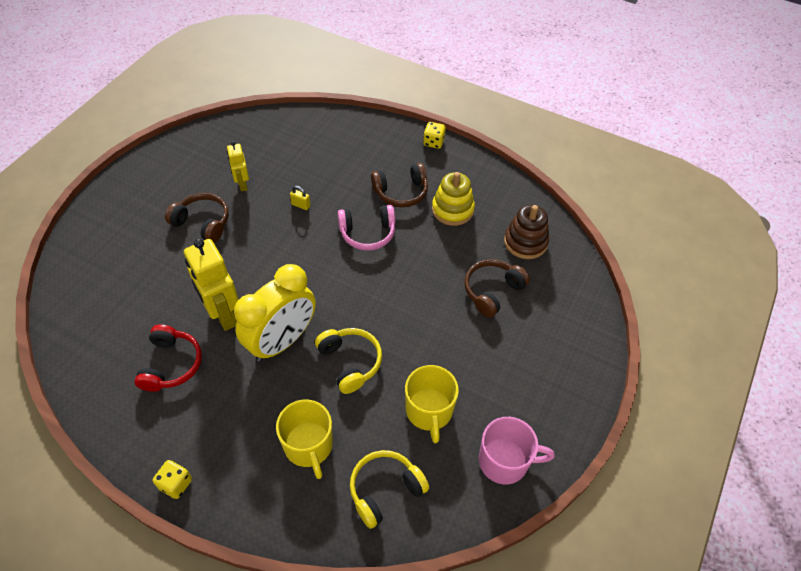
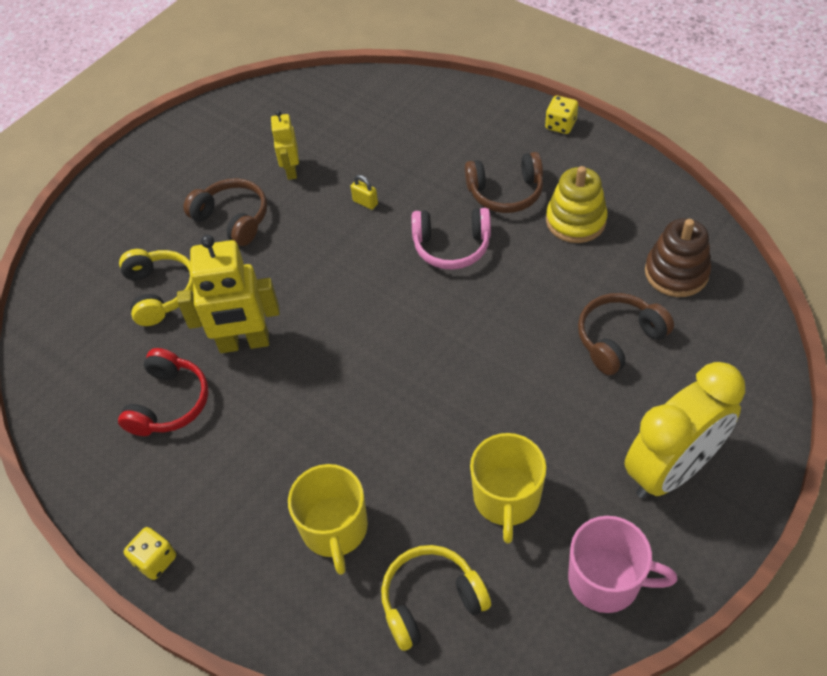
camera: 15 degrees right, 0 degrees up
(223, 315) = (244, 343): yellow robot -> yellow robot turned 75 degrees counterclockwise
(282, 341) = (317, 384): yellow clock -> yellow clock (671, 470)
(350, 362) = (405, 421): yellow headphones -> yellow headphones (160, 292)

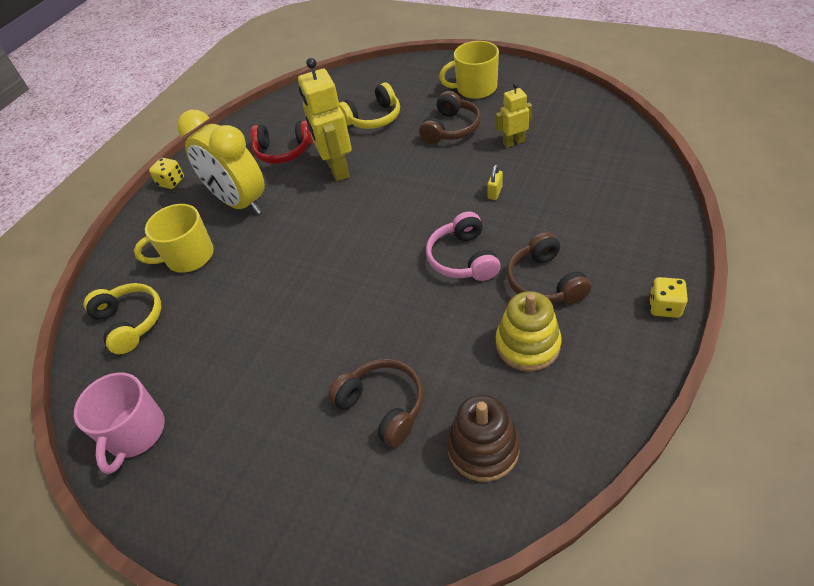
camera: 80 degrees right, 5 degrees down
(506, 498) = (210, 350): yellow mug -> yellow mug (475, 88)
(671, 470) = (238, 471): yellow clock -> yellow clock (239, 202)

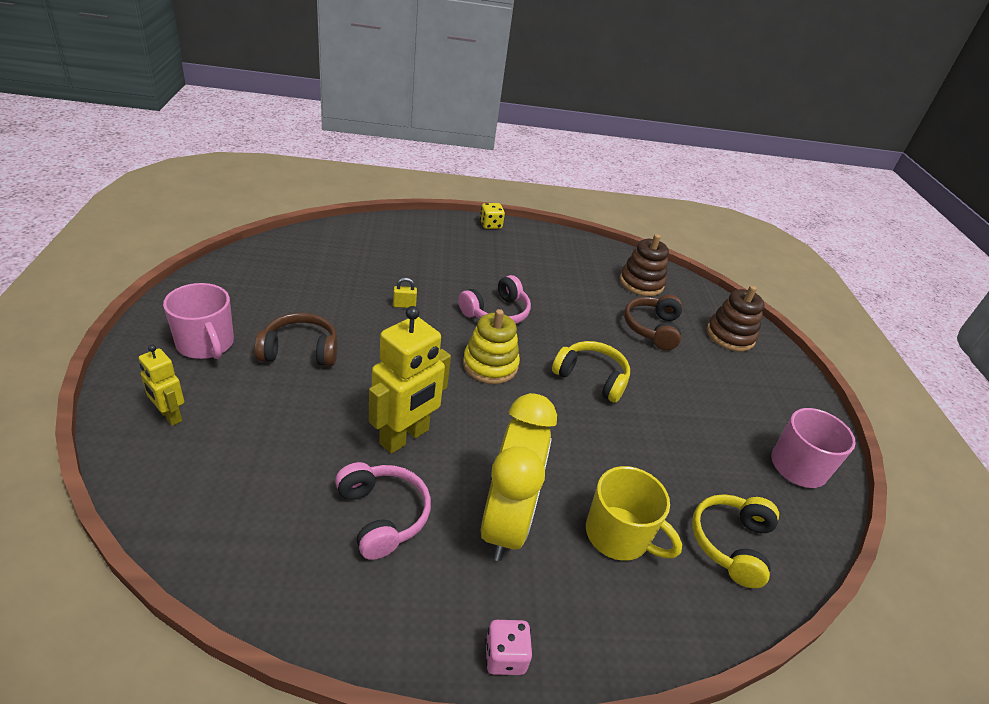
camera: 130 degrees left, 10 degrees down
(171, 182) = (505, 657): yellow dice -> pink dice
(283, 151) = (382, 515): red headphones -> pink headphones
(330, 507) = (730, 336): none -> brown stacking toy
(373, 118) = (283, 431): yellow headphones -> yellow headphones (591, 378)
(475, 88) = (206, 344): yellow mug -> pink mug
(513, 142) = (320, 302): yellow robot -> yellow robot (169, 416)
(527, 345) = (557, 273): yellow stacking toy -> yellow stacking toy (490, 365)
(545, 282) = (497, 270): brown headphones -> none

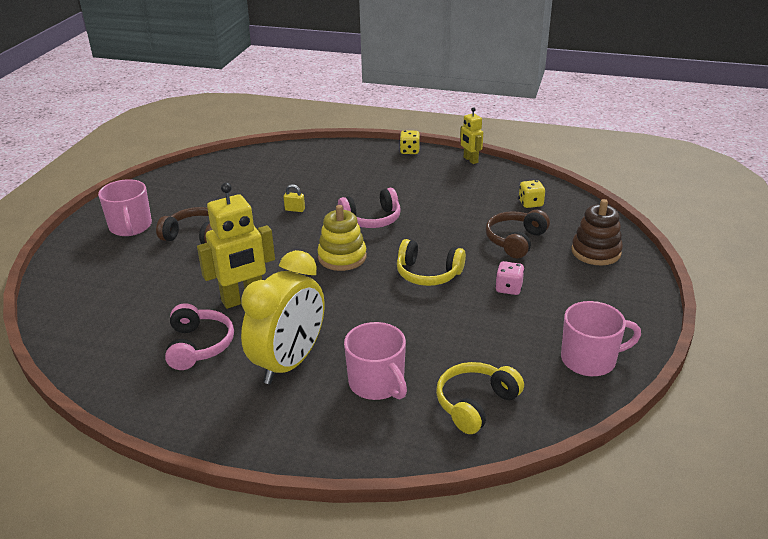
camera: 25 degrees right, 5 degrees down
(169, 416) = (85, 269): yellow robot -> yellow robot (470, 160)
(505, 657) = (238, 440): pink dice -> pink dice (508, 288)
(591, 378) = (428, 274): yellow headphones -> yellow headphones turned 150 degrees clockwise
(619, 535) = (377, 384): yellow mug -> pink mug
(641, 283) = (530, 203): brown stacking toy -> yellow dice

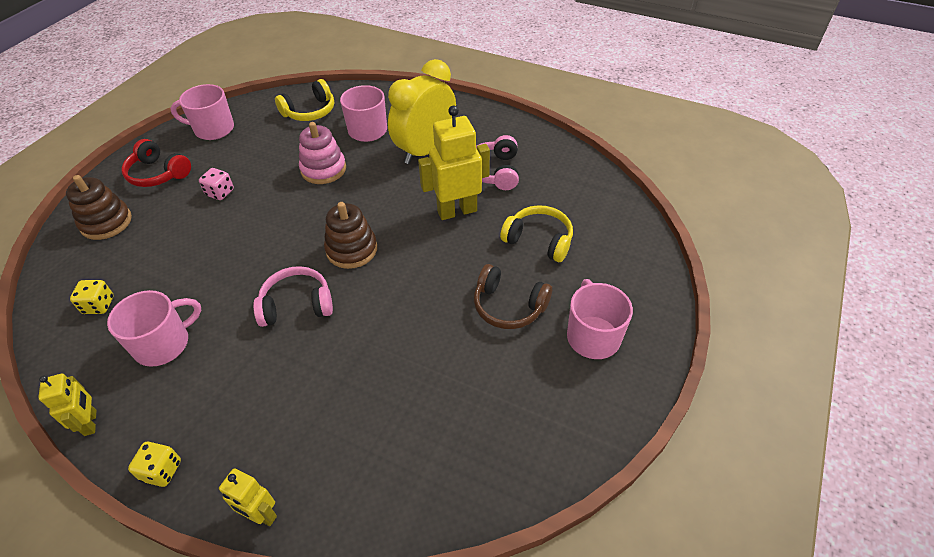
camera: 170 degrees left, 15 degrees up
(295, 209) = (383, 339): yellow padlock -> none
(342, 257) = (351, 249): yellow stacking toy -> brown stacking toy
(343, 145) = (261, 515): none -> yellow robot
(409, 325) = (323, 169): none -> pink stacking toy
(428, 274) = (279, 217): yellow headphones -> yellow headphones (539, 240)
(458, 191) = (164, 344): none -> pink mug
(515, 241) = (167, 247): brown headphones -> none
(597, 299) = (158, 174): none -> red headphones

